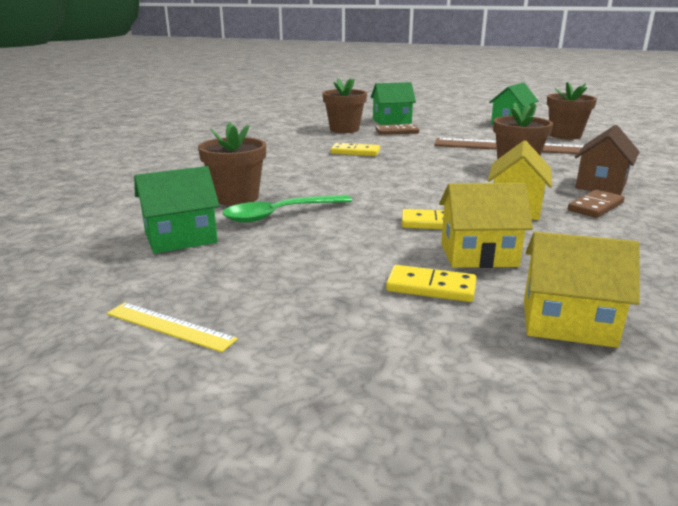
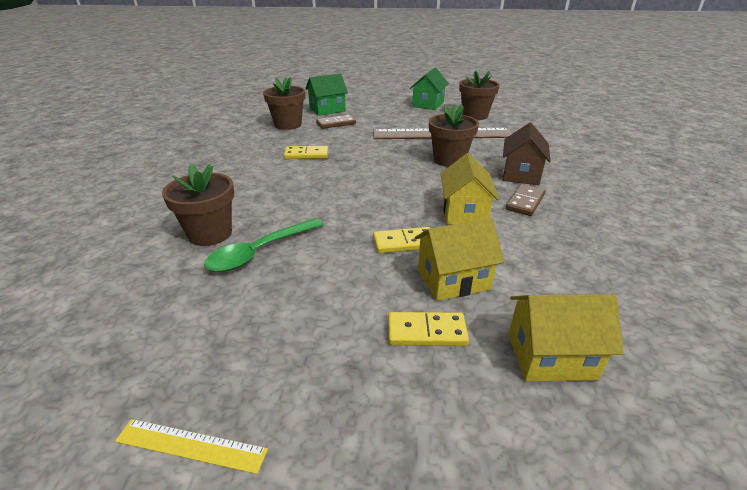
camera: 15 degrees left, 10 degrees up
(181, 238) = (168, 304): green house -> none

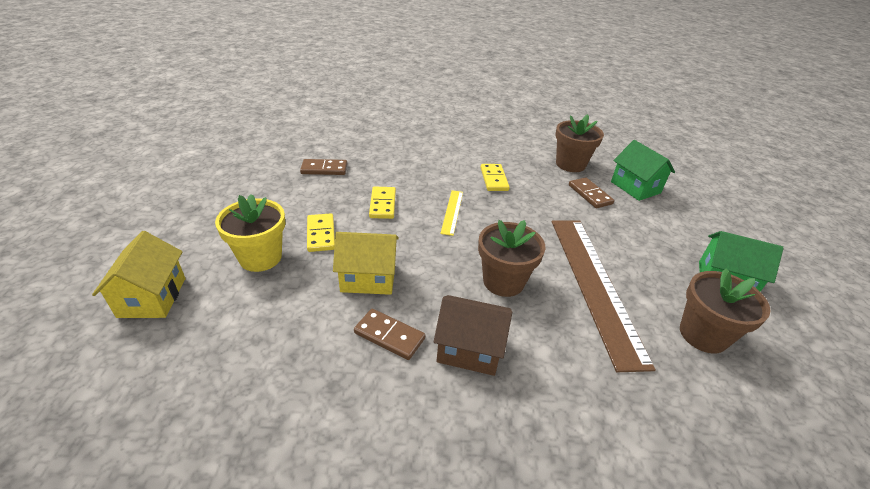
camera: 85 degrees right, 5 degrees up
(191, 445) = (174, 165): yellow ruler -> yellow ruler (452, 212)
(210, 234) = (352, 149): brown flower pot -> none
(260, 252) = (324, 169): green spoon -> brown domino
(426, 331) = (209, 238): yellow domino -> yellow domino (383, 204)
(453, 279) = (260, 257): yellow house -> yellow flower pot

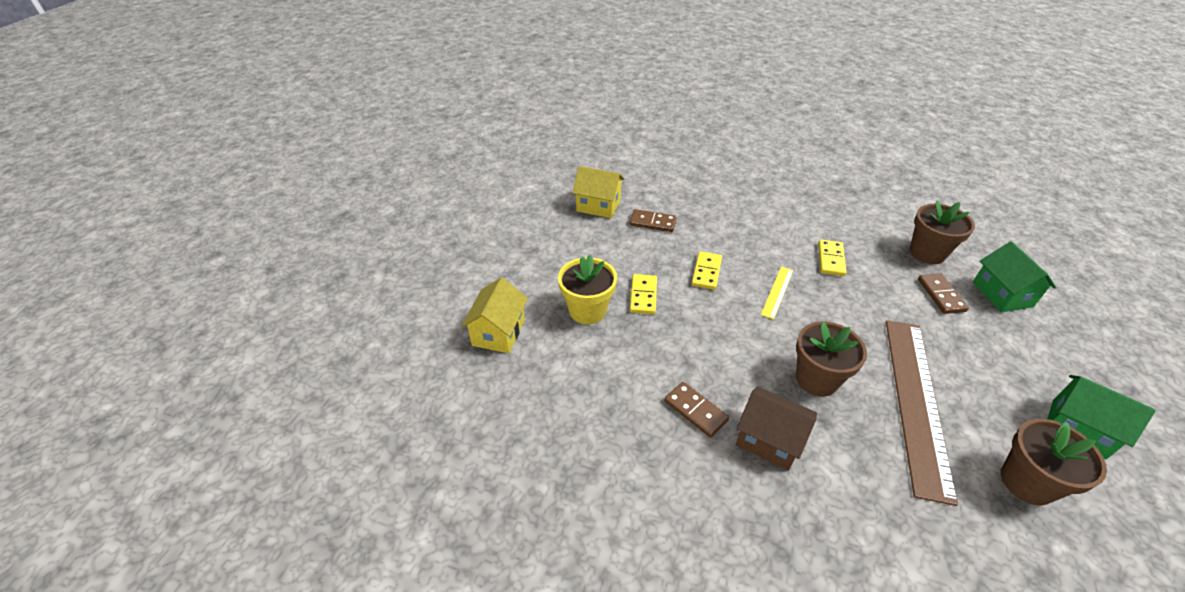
camera: 20 degrees right, 5 degrees up
(368, 278) = (683, 350): yellow house -> yellow house (598, 206)

